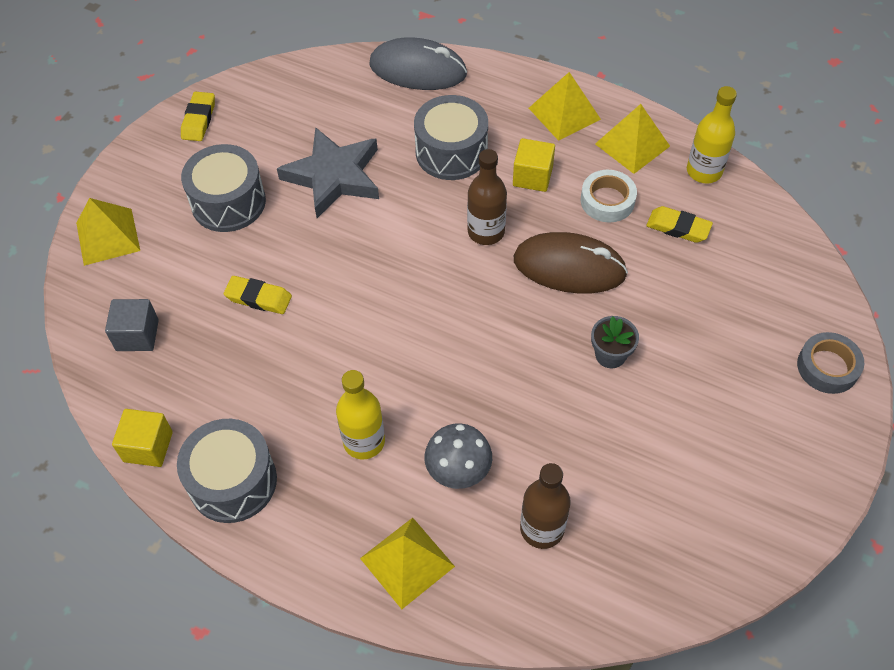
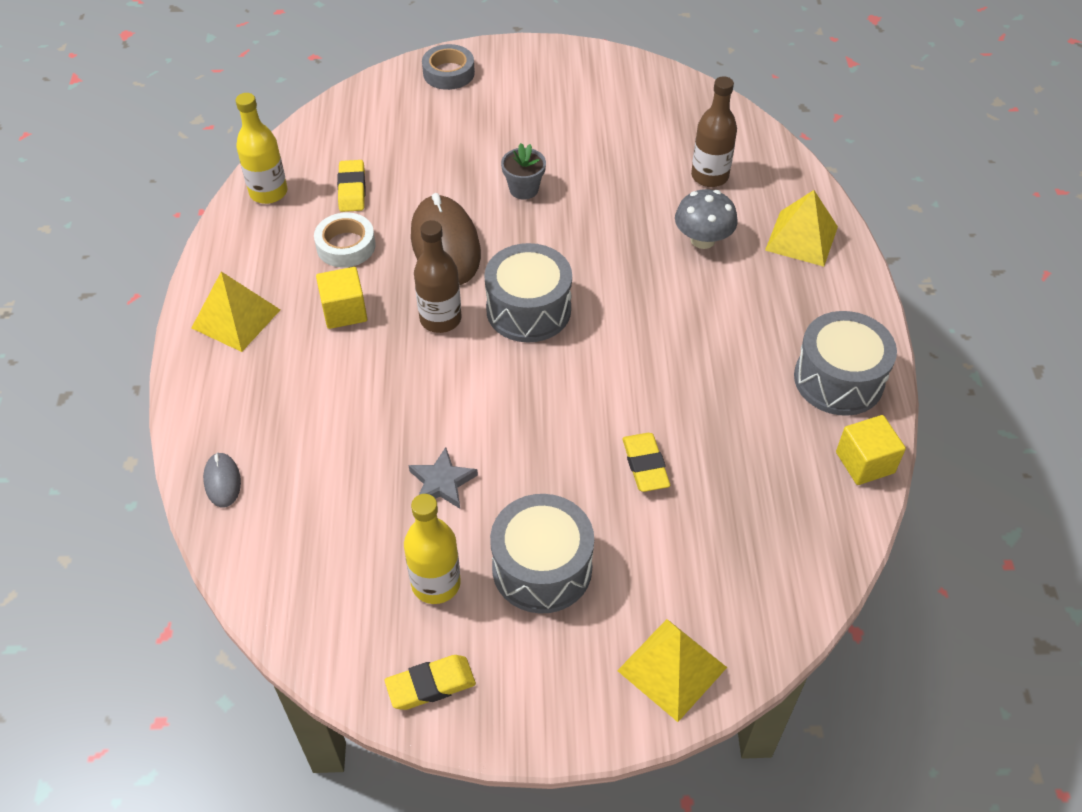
camera: 120 degrees left, 5 degrees down
(137, 335) = (767, 549): grey cube -> none
(334, 176) = (442, 482): grey star -> grey star, size x0.51
(364, 441) = (728, 309): yellow bottle -> yellow bottle (436, 583)
(418, 69) = (222, 481): grey mouse -> grey mouse, size x0.46
(451, 152) = (345, 391): grey drum -> grey drum (528, 309)
(632, 145) = (257, 252): yellow pyramid -> none

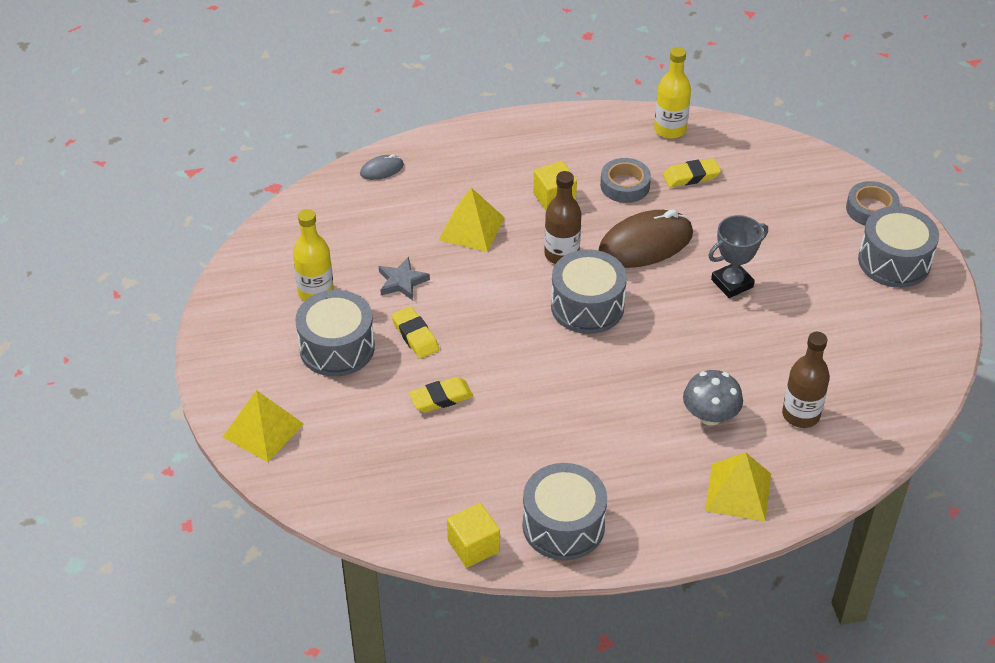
camera: 80 degrees right, 5 degrees down
(236, 318) = (530, 142): yellow pyramid -> yellow pyramid (472, 228)
(346, 246) = (625, 185): white tape -> grey tape
(431, 685) = (238, 303): yellow eraser -> yellow eraser (415, 336)
(524, 74) = (894, 261): none -> grey drum
(524, 189) = (732, 283): grey flower pot -> grey trophy

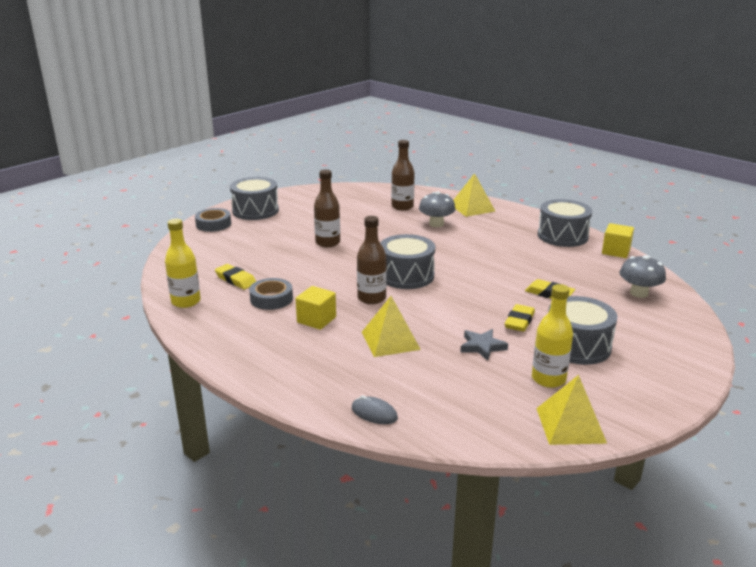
camera: 125 degrees left, 20 degrees down
(263, 430) = (681, 342): yellow pyramid -> yellow pyramid (570, 425)
(368, 478) = (639, 293): none -> grey mushroom
(645, 244) = (325, 275): brown mouse -> none
(732, 283) = (327, 243): grey trophy -> brown bottle

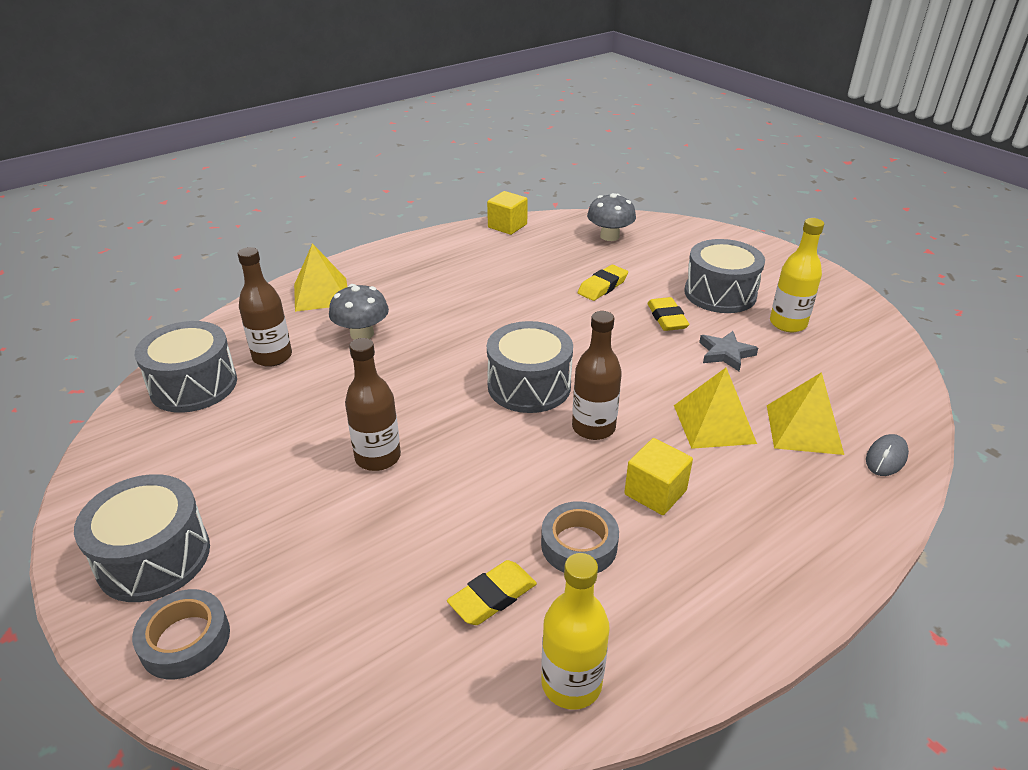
camera: 80 degrees left, 10 degrees up
(519, 321) = (667, 318): yellow eraser -> yellow eraser turned 45 degrees clockwise
(562, 236) = (451, 247): grey drum -> grey drum (194, 385)
(570, 425) = (867, 328): yellow pyramid -> yellow pyramid (804, 429)

